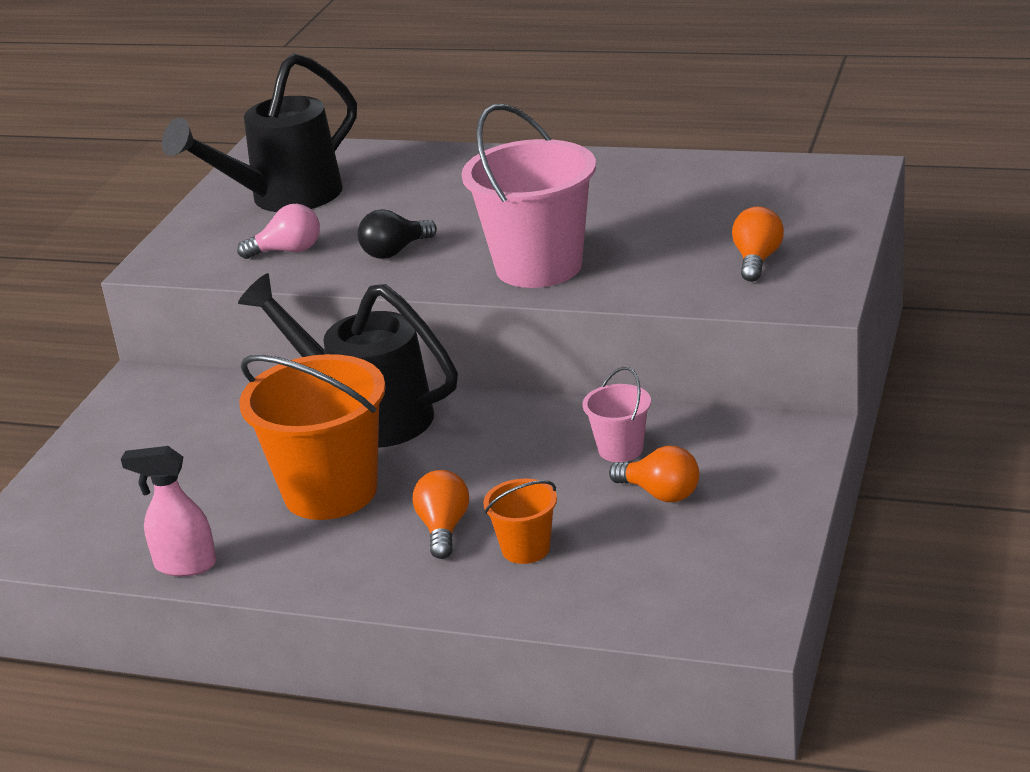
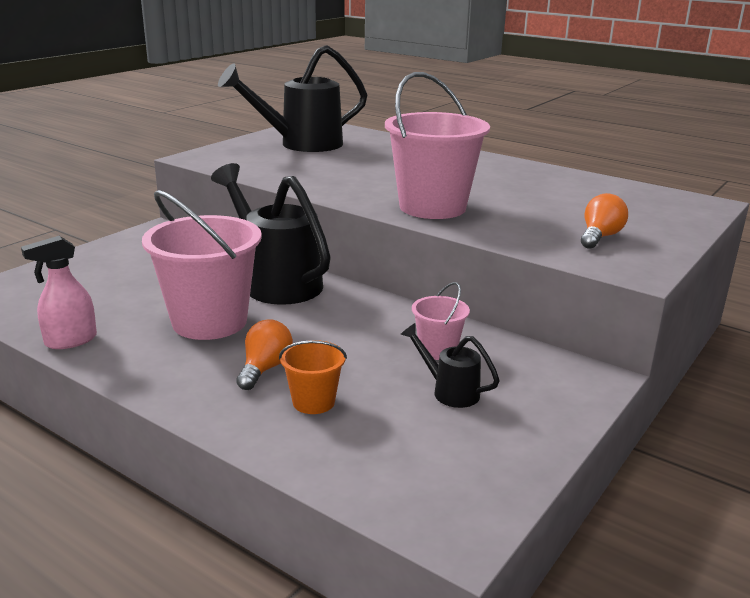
camera: 15 degrees right, 5 degrees down
(185, 565) = (70, 341): pink spray bottle -> pink spray bottle turned 60 degrees counterclockwise
(288, 251) = (277, 167): pink light bulb -> none
(330, 492) = (209, 321): orange bucket -> pink bucket
(395, 251) = (343, 180): black light bulb -> none
(660, 493) = (449, 391): orange light bulb -> black watering can

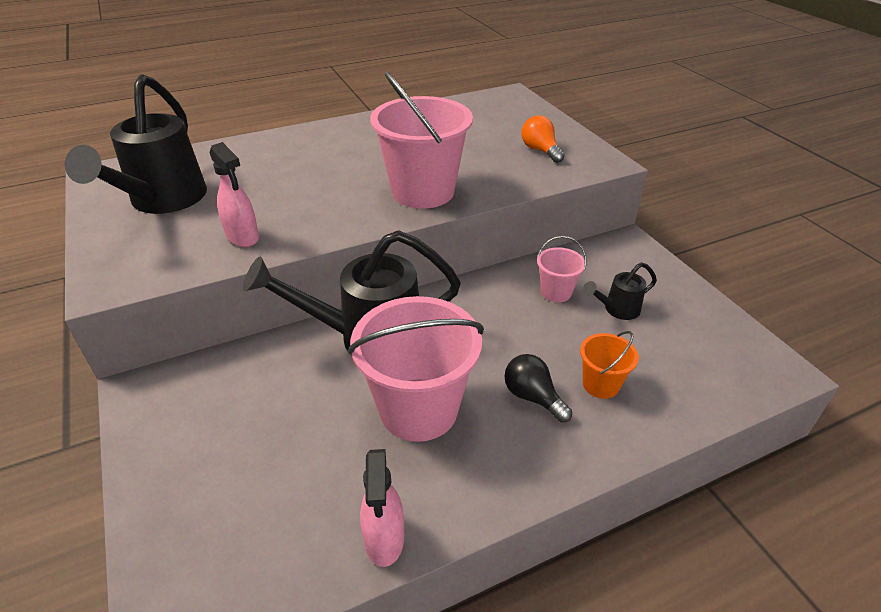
camera: 60 degrees left, 15 degrees up
(265, 368) = (532, 397): orange light bulb -> black light bulb
(285, 172) = (243, 237): none -> pink spray bottle

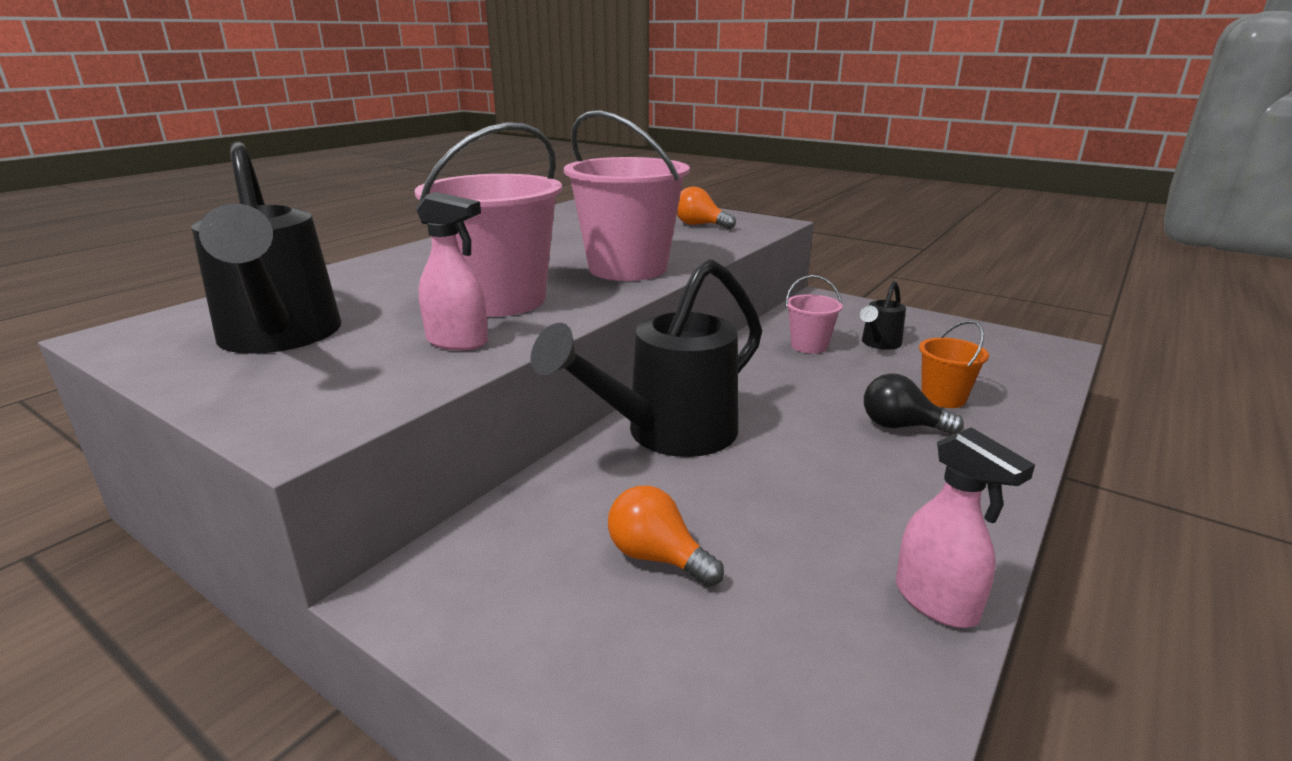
camera: 30 degrees left, 15 degrees down
(269, 428) = (657, 557): none -> orange light bulb
(418, 409) = (808, 474): pink bucket -> pink bucket (500, 300)

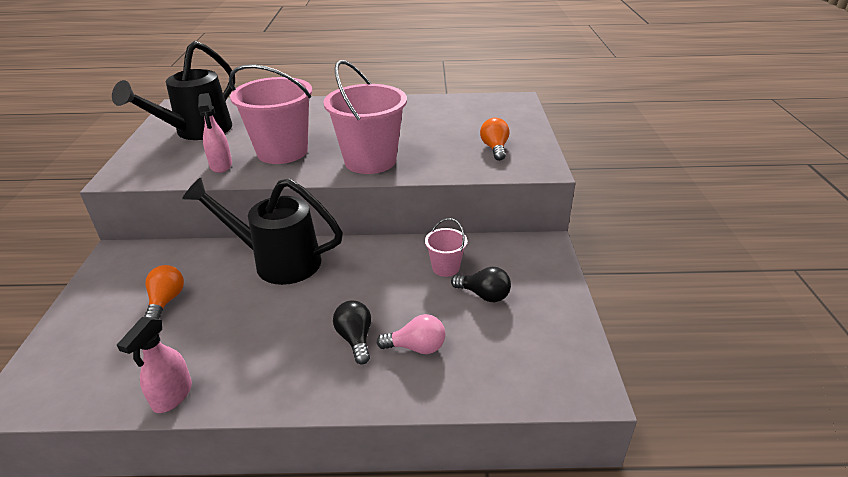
camera: 55 degrees right, 10 degrees up
(878, 344) = (484, 295): black watering can -> black light bulb
(943, 398) = (416, 347): orange bucket -> pink light bulb

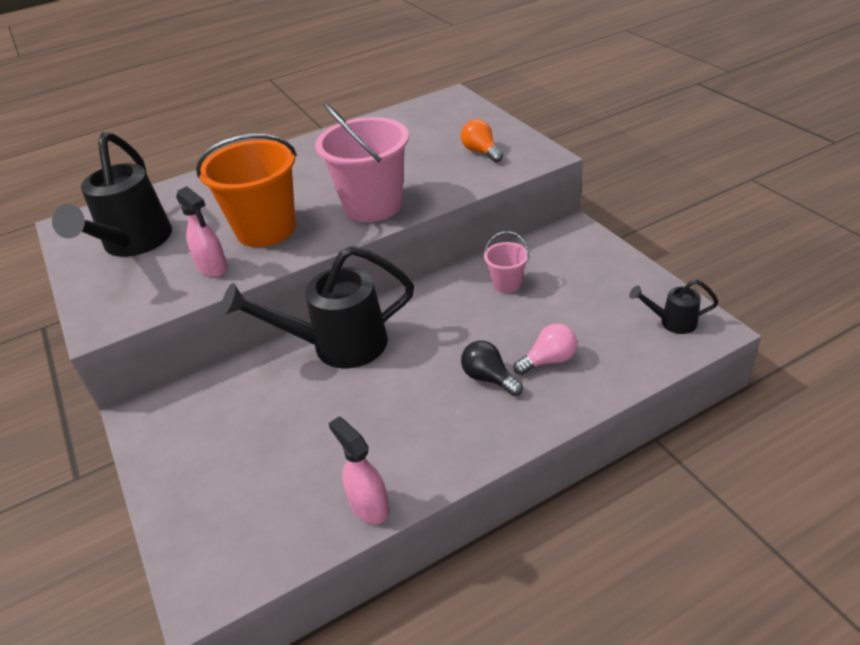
camera: 25 degrees left, 5 degrees up
(166, 301) = (259, 432): orange light bulb -> none
(172, 396) = (369, 506): pink spray bottle -> pink spray bottle turned 150 degrees clockwise
(282, 151) = (266, 229): pink bucket -> orange bucket
(484, 295) = (563, 293): black light bulb -> none
(557, 365) = (671, 322): none -> black watering can

